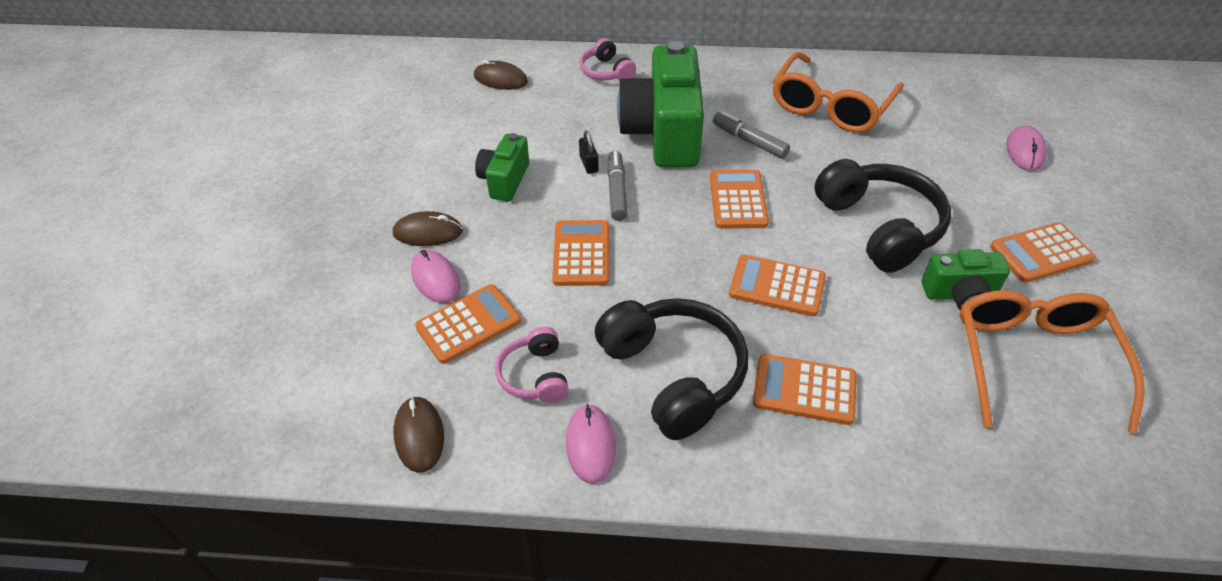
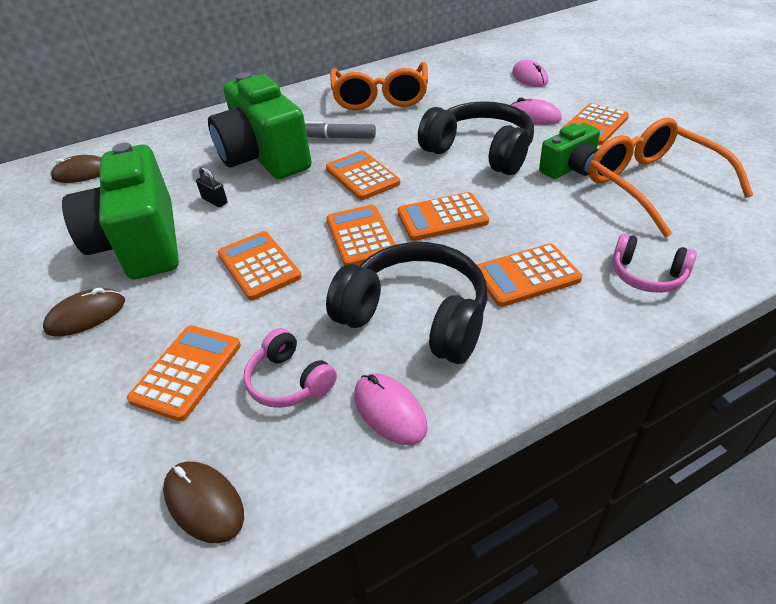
camera: 30 degrees left, 5 degrees down
(435, 279) = (122, 350): pink mouse -> pink mouse (533, 117)
(504, 180) = (140, 242): green camera -> green camera, size x1.94
(606, 71) = (181, 136): pink headphones -> pink headphones (647, 275)
(617, 191) = (255, 209): grey marker -> none
(687, 268) = (361, 236): none -> orange calculator

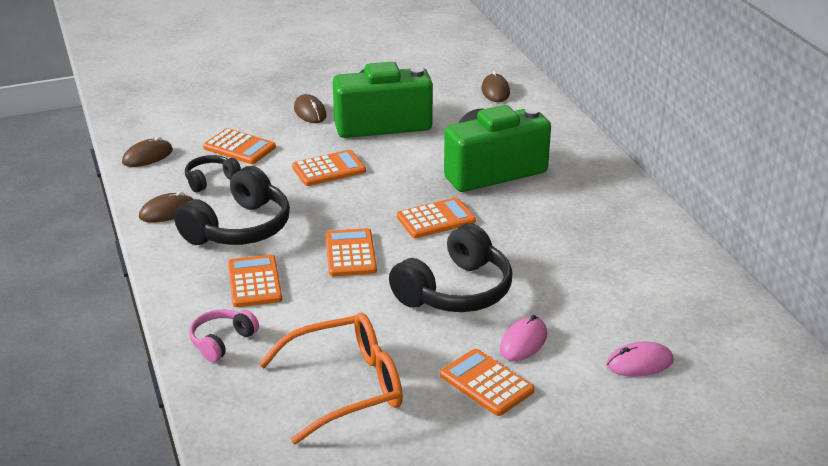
camera: 95 degrees right, 10 degrees down
(215, 201) = (426, 149): black padlock -> none
(289, 381) = (211, 180): pink headphones -> black headphones
(338, 137) = (516, 211): grey marker -> none
(361, 236) = (343, 213): orange calculator -> none
(380, 97) = (606, 242): orange glasses -> none
(389, 411) = (167, 211): pink mouse -> brown mouse
(570, 168) = (400, 342): green camera -> none

